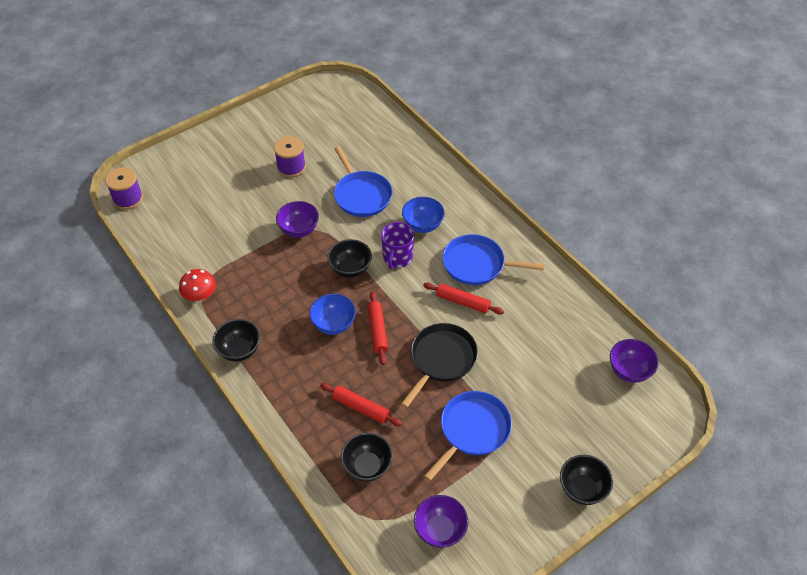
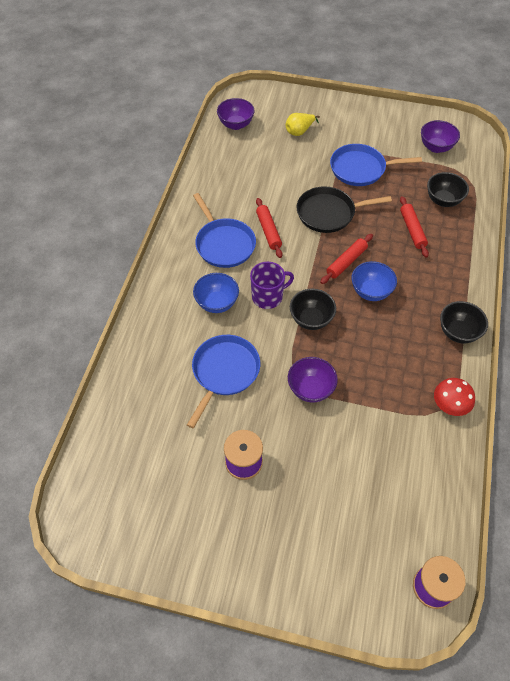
camera: 130 degrees left, 5 degrees up
(573, 419) = (299, 131): none -> yellow pear
(582, 489) = (340, 107): black bowl -> none

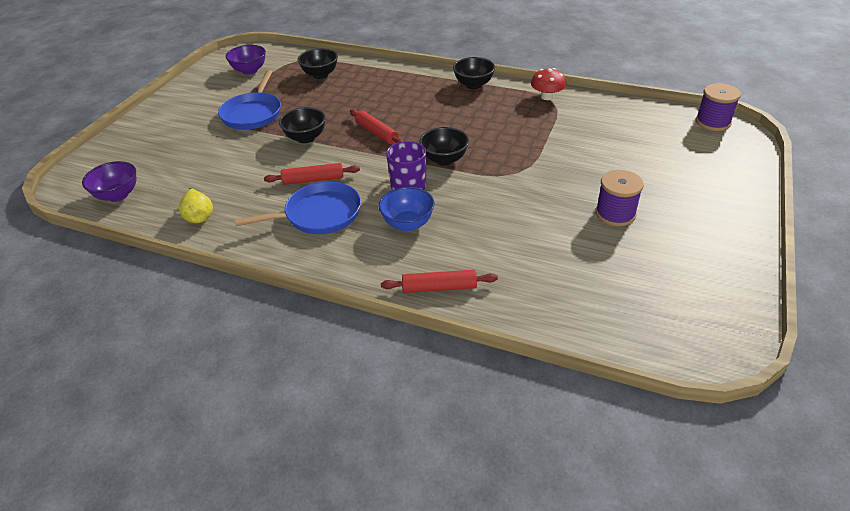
camera: 80 degrees left, 15 degrees down
(224, 372) = (504, 222): blue pan -> none
(299, 131) = (168, 147): yellow pear -> yellow pear (199, 216)
(310, 389) = (529, 166): purple bowl -> none
(328, 213) = (305, 138): black pan -> black bowl
(371, 291) = (418, 122): blue bowl -> none
(412, 230) = (350, 93): red rolling pin -> red rolling pin (439, 287)

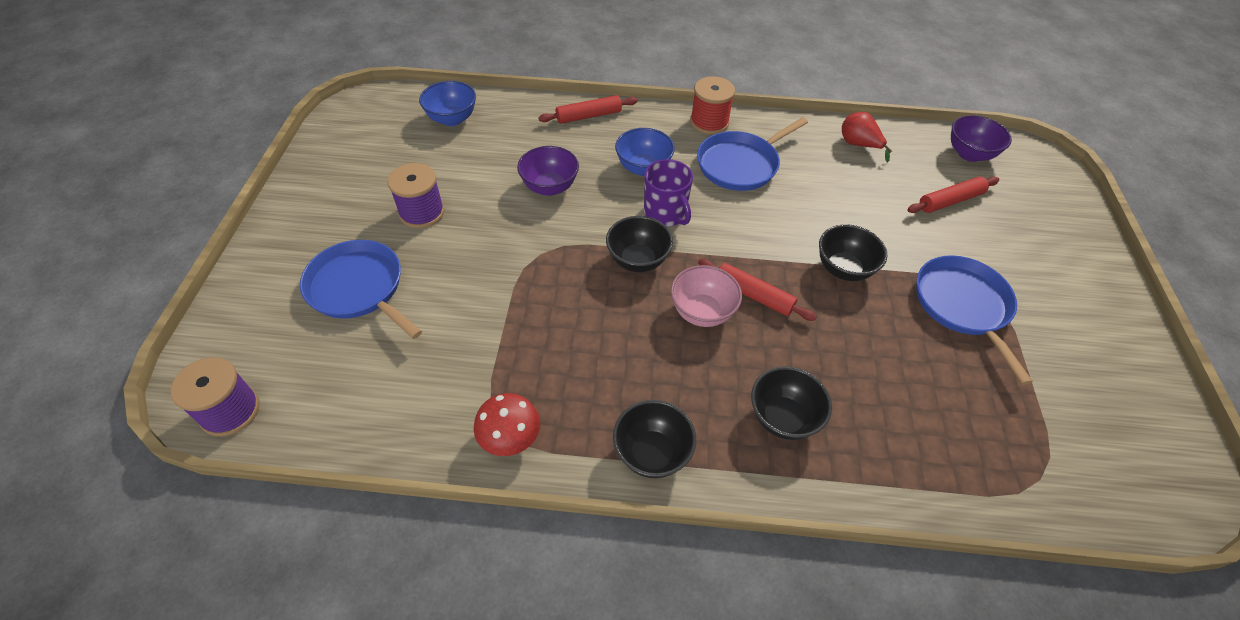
camera: 160 degrees right, 10 degrees up
(199, 216) = (858, 145): yellow pear -> red pear
(249, 71) = (1091, 423): purple bowl -> purple bowl (550, 187)
(313, 180) = (780, 205): red rolling pin -> red rolling pin (950, 201)
(317, 260) = (709, 122): none -> red spool
(320, 75) = (952, 434): black bowl -> black bowl (783, 418)
(415, 129) = (702, 312): none -> pink bowl
(596, 308) = (452, 119): none -> blue bowl
(654, 169) = (358, 288): none -> blue pan

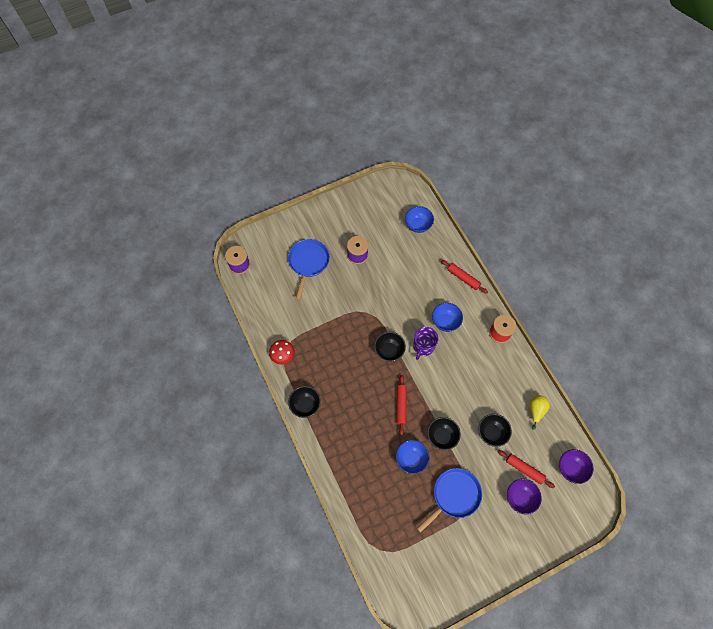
camera: 60 degrees right, 15 degrees up
(550, 187) = (405, 292): purple bowl -> purple bowl (520, 498)
(702, 312) = (378, 390): pink bowl -> none
(740, 165) = (479, 362): blue pan -> none
(783, 418) = (348, 443): black bowl -> black bowl (491, 433)
(858, 145) = (536, 410): red pear -> yellow pear
(866, 332) = (411, 459): none -> blue bowl

